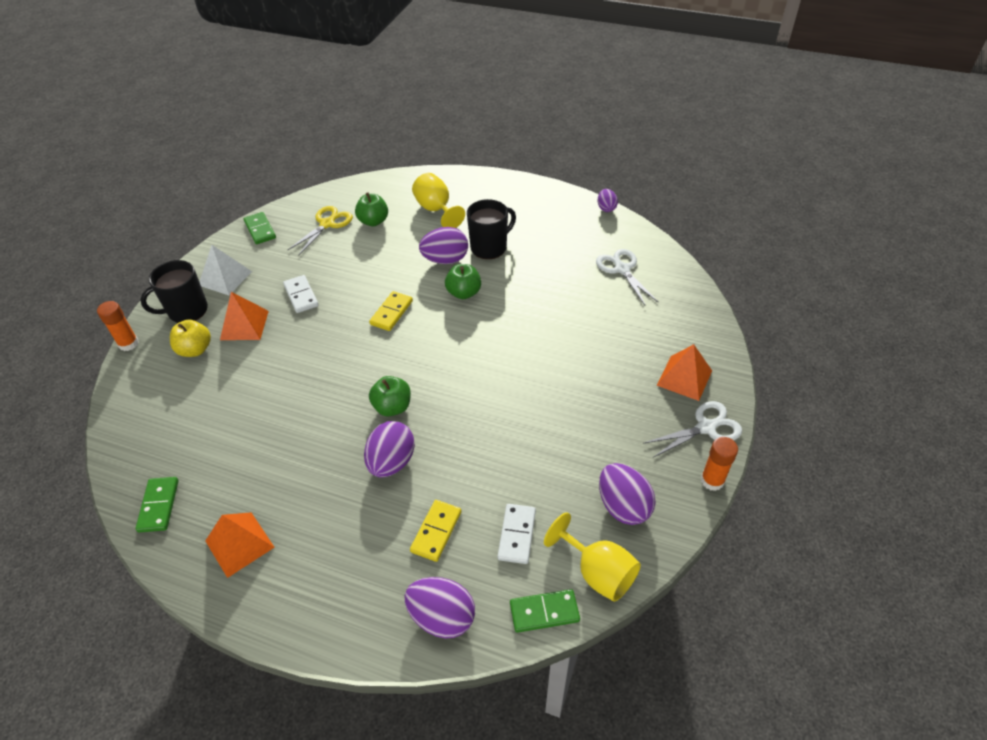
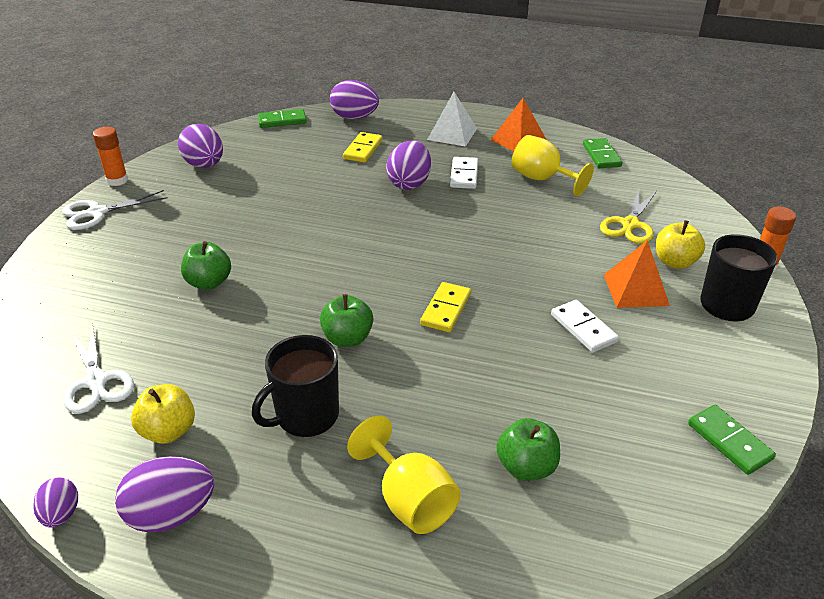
camera: 175 degrees right, 10 degrees down
(225, 278) = (715, 350): white pyramid -> white pyramid (452, 134)
(327, 224) = (612, 458): yellow scissors -> yellow scissors (630, 224)
(392, 407) = (418, 219): green apple -> green apple (209, 282)
(445, 260) = (380, 390): purple egg -> purple egg (171, 514)
(516, 535) = (297, 150): white domino -> white domino (464, 175)
(566, 241) = (168, 431): none -> yellow apple
(597, 572) = (238, 136): yellow goblet -> yellow goblet (542, 179)
(684, 378) = (91, 251): orange pyramid -> none

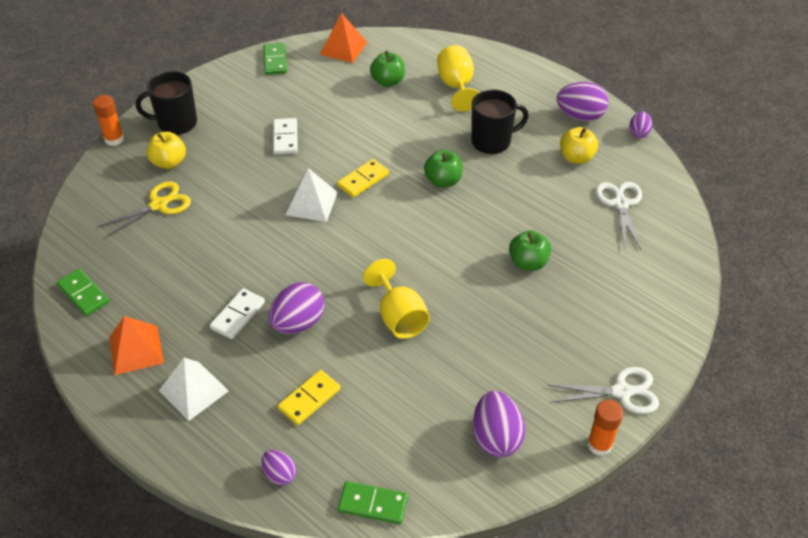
camera: 155 degrees left, 10 degrees up
(354, 117) = (280, 474): purple egg -> purple egg, size x0.58
(482, 269) = (311, 203): none -> white pyramid
(542, 179) = (172, 282): yellow goblet -> yellow goblet (399, 317)
(601, 155) = (83, 294): green domino -> green domino turned 60 degrees counterclockwise
(636, 289) = (221, 152): orange pyramid -> orange pyramid (343, 48)

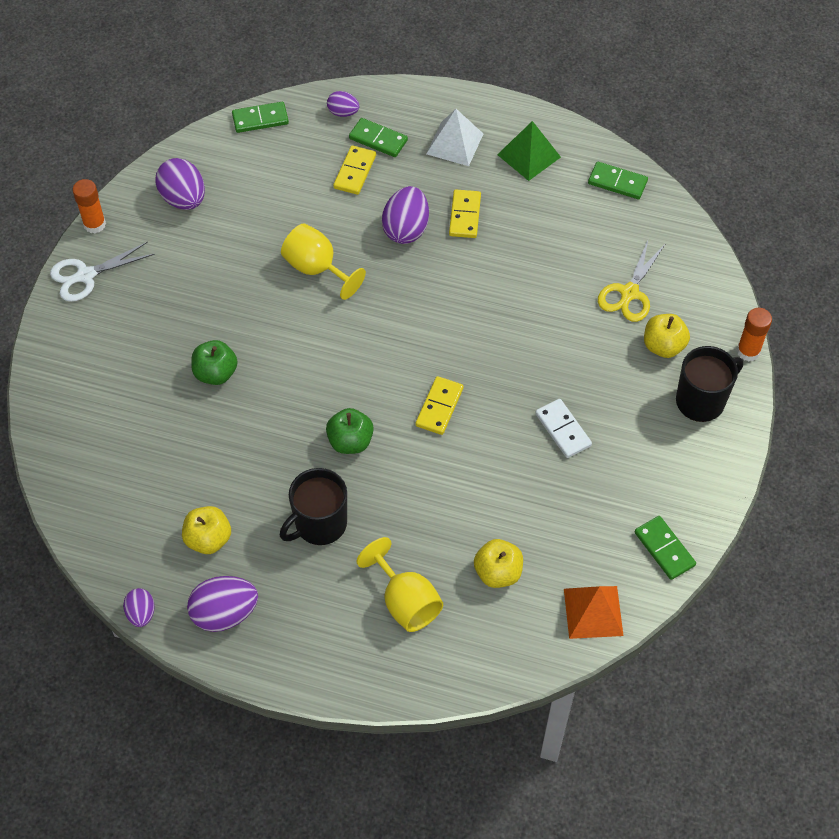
camera: 155 degrees right, 10 degrees up
(136, 350) = (529, 155): orange pyramid -> green pyramid
(237, 315) = (465, 215): white domino -> yellow domino
(264, 426) = (378, 139): none -> green domino
(311, 203) = (476, 356): white pyramid -> none
(388, 81) = (498, 572): green apple -> yellow apple
(620, 204) = (137, 489): white scissors -> none

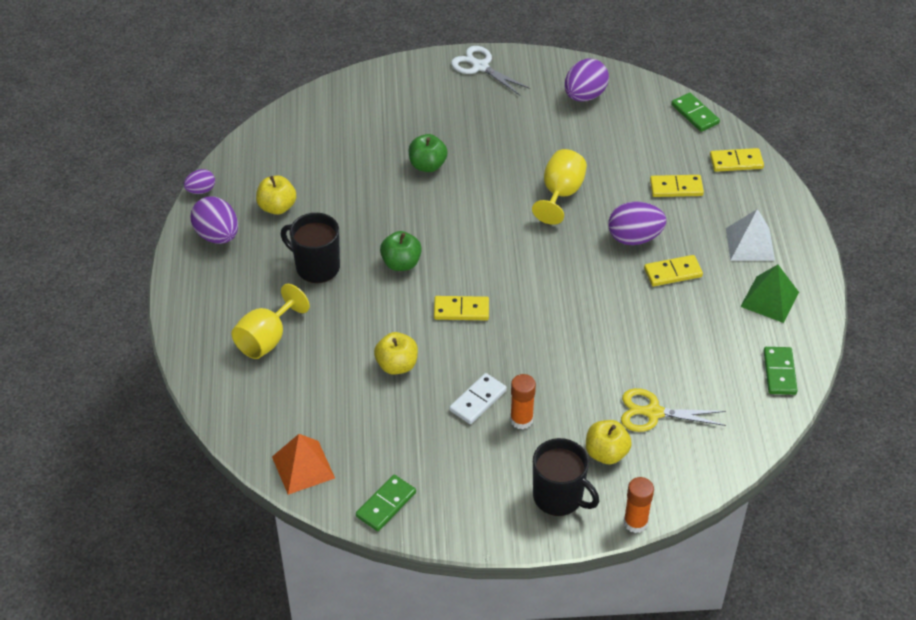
camera: 70 degrees right, 10 degrees down
(94, 224) = (531, 56): orange glue stick -> orange glue stick (521, 420)
(343, 112) = (736, 162): purple egg -> yellow domino
(378, 139) = (721, 192): green domino -> none
(498, 572) = (316, 392): yellow apple -> yellow apple (397, 365)

